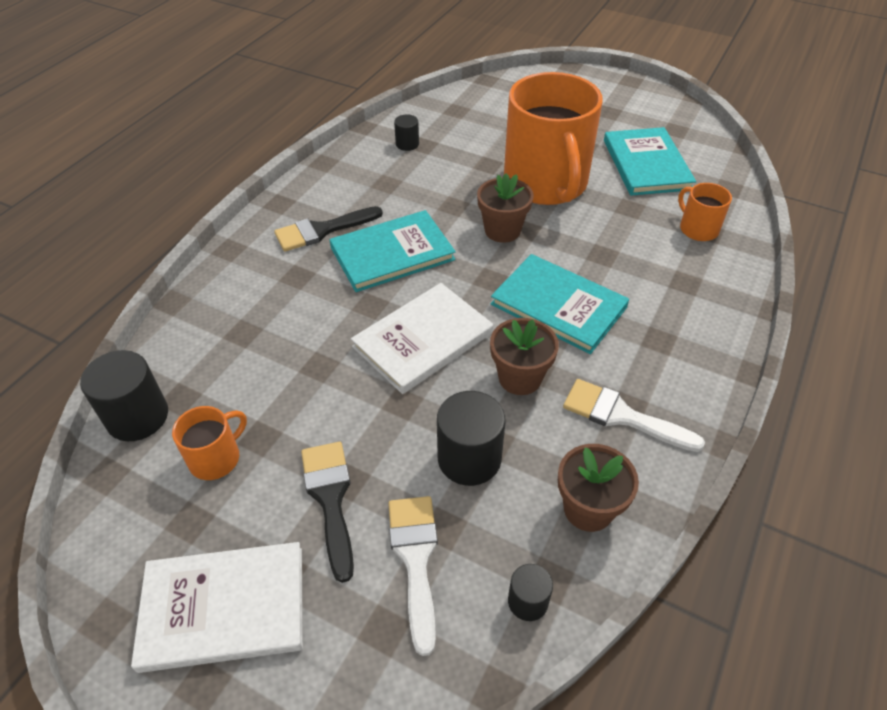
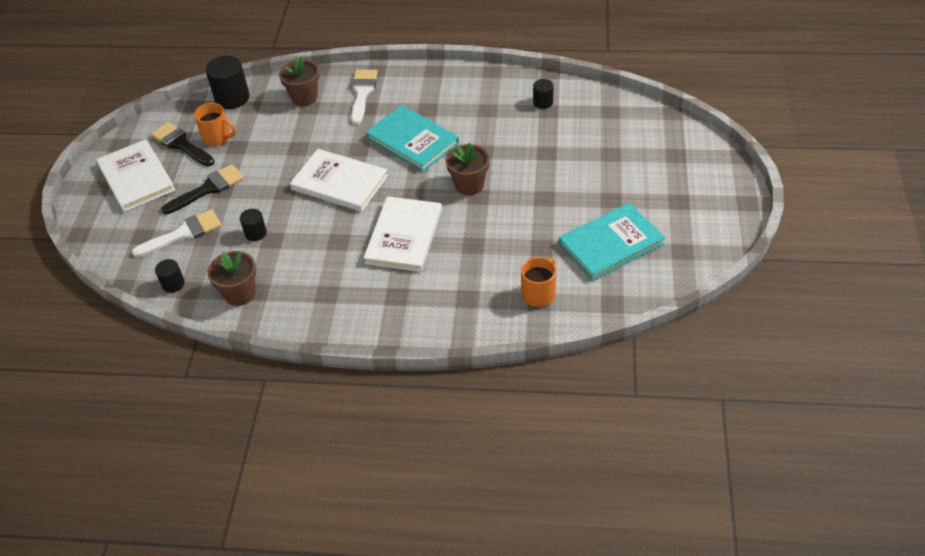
camera: 70 degrees right, 0 degrees up
(322, 230) = (417, 101): black brush -> black brush (181, 144)
(469, 458) = (255, 233): black cylinder -> black cylinder, size x0.55
(520, 378) = (328, 236): brown flower pot -> brown flower pot (304, 97)
(546, 183) = (542, 191): orange mug -> none
(558, 306) = (404, 236): turquoise book -> white book
(621, 416) = (317, 292): white brush -> white brush (362, 93)

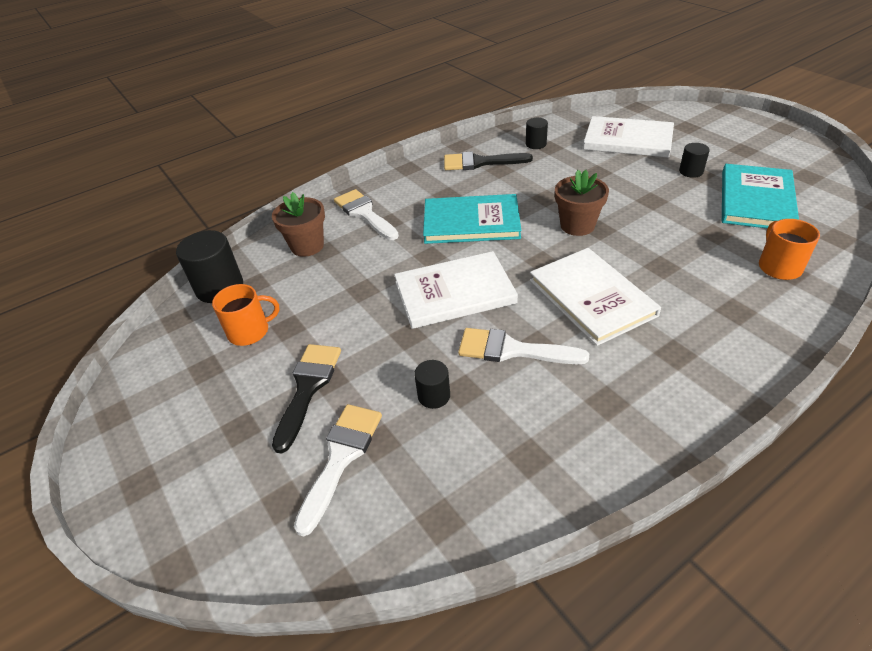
camera: 40 degrees left, 5 degrees down
(136, 178) = (187, 436): white book -> white book (628, 140)
(173, 284) = (409, 530): black cylinder -> black cylinder (691, 171)
(181, 144) = (208, 364): black brush -> black brush (480, 162)
(240, 293) = (512, 475): brown flower pot -> none
(321, 236) = (512, 350): none -> white brush

